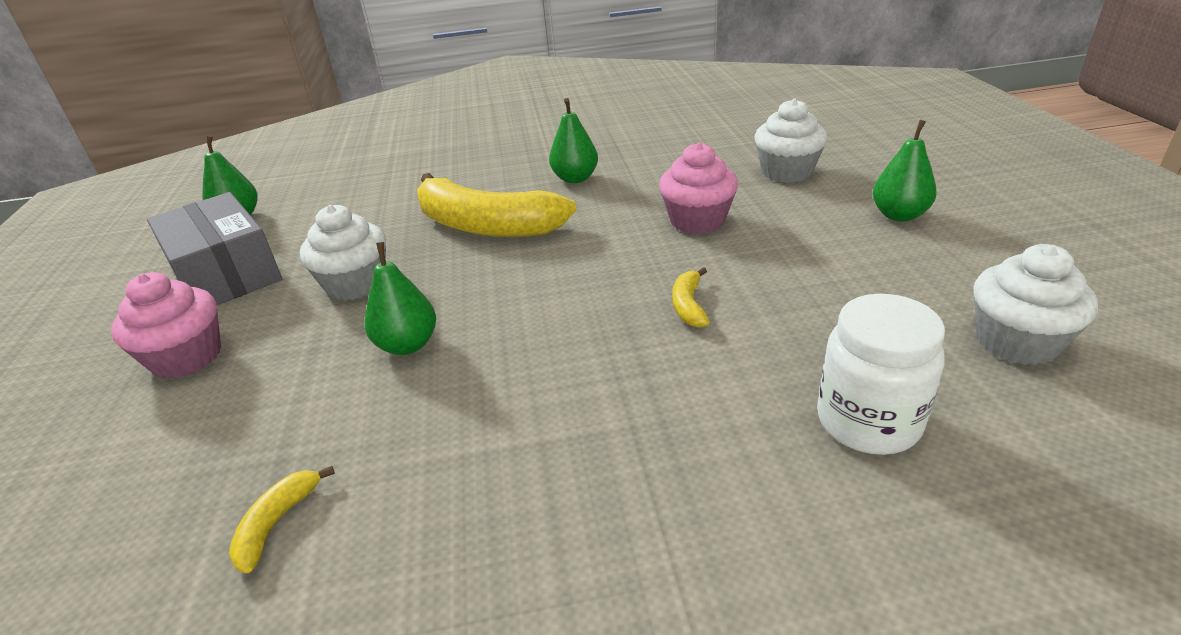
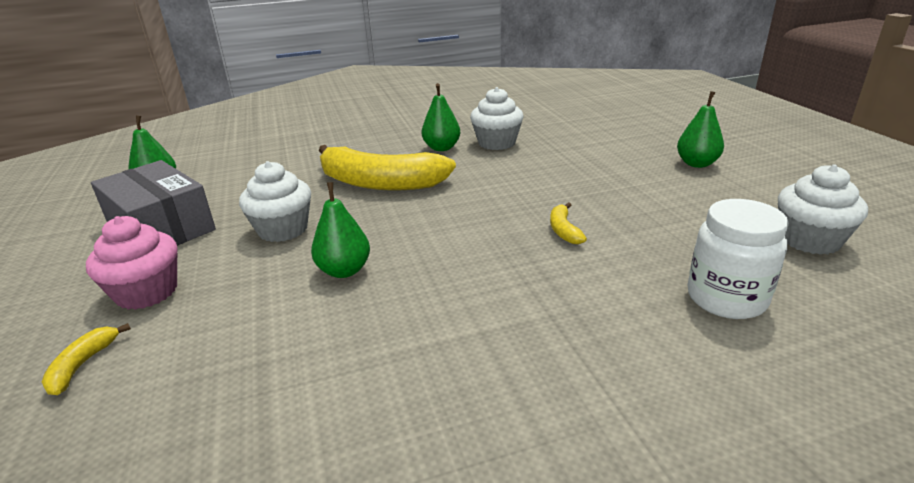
camera: 10 degrees left, 5 degrees down
(277, 523) = (276, 410): yellow banana -> yellow banana (82, 365)
(697, 221) = (549, 173): pink cupcake -> none
(786, 172) = (604, 138): white cupcake -> white cupcake (496, 143)

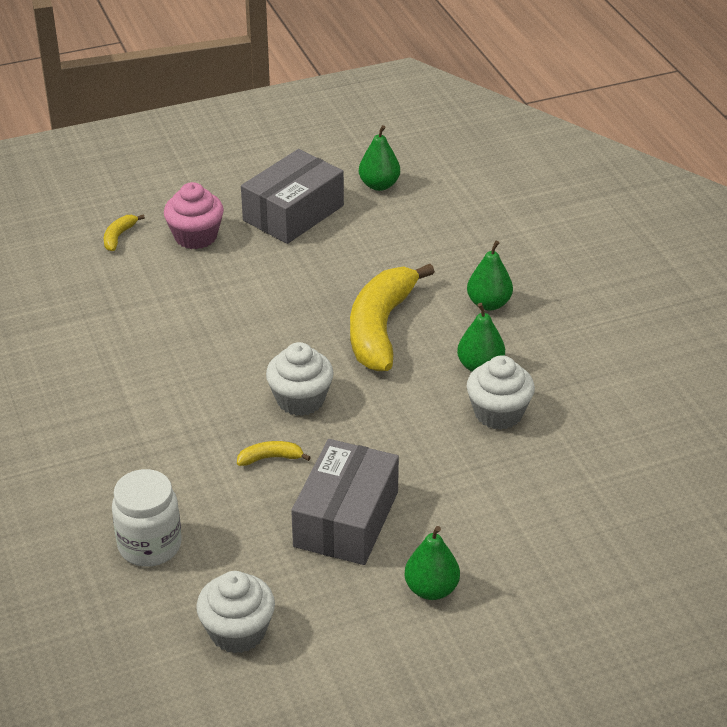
camera: 85 degrees right, 10 degrees up
(82, 365) = (119, 236): yellow banana -> yellow banana turned 75 degrees counterclockwise
(283, 229) = (285, 282): white cupcake -> white cupcake (300, 400)
(344, 270) = (214, 328): green pear -> green pear (488, 304)
(635, 194) = (346, 519): none -> grey box

